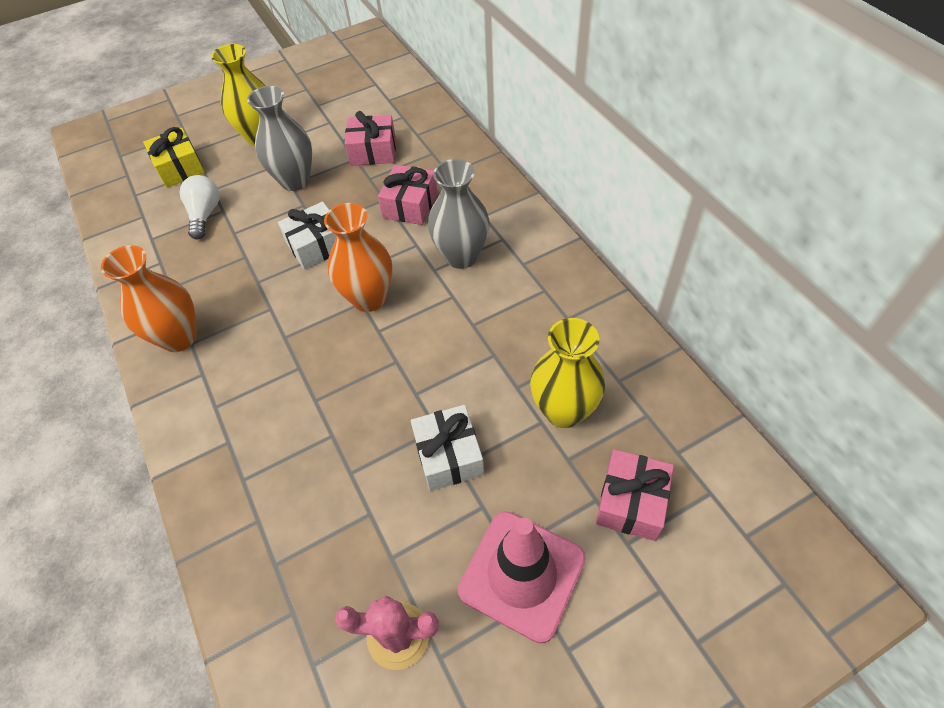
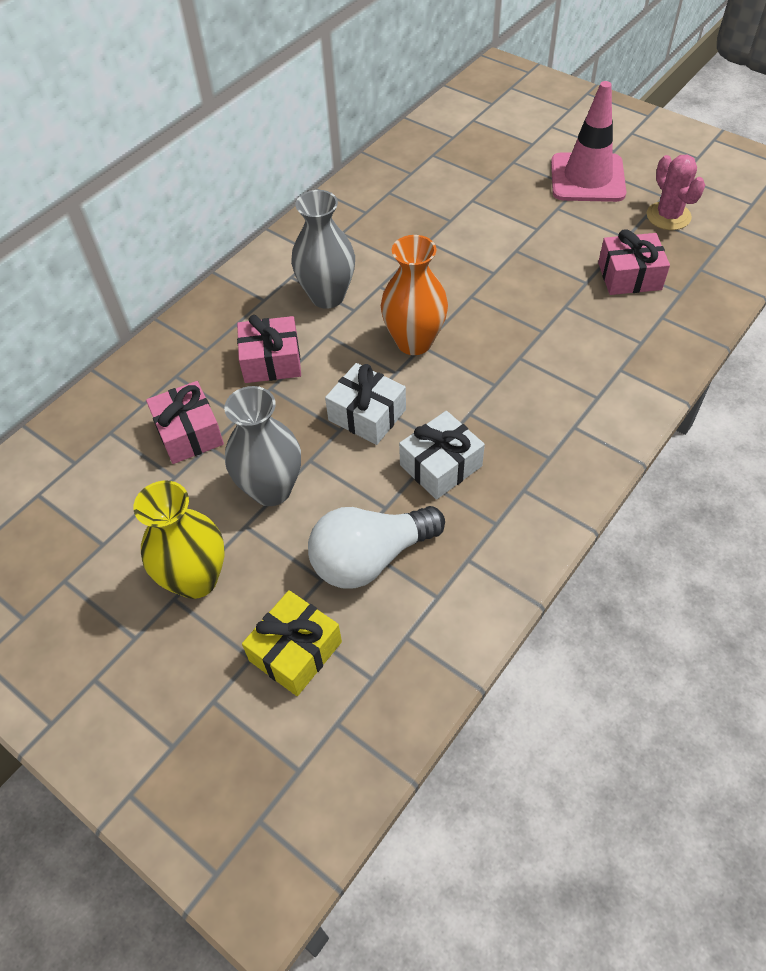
camera: 115 degrees left, 0 degrees up
(179, 338) = (550, 471): orange vase -> none
(205, 214) = (370, 558): white light bulb -> white light bulb, size x1.51
(449, 455) = (533, 236): white gift -> white gift (440, 465)
(563, 411) = (455, 191): yellow vase -> none
(631, 502) = (504, 147): pink gift -> pink gift (629, 276)

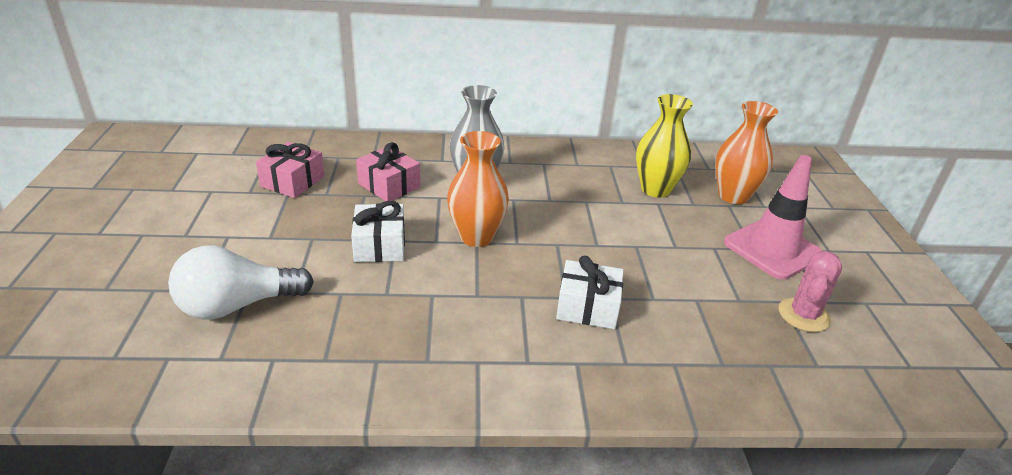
camera: 45 degrees right, 20 degrees down
(196, 579) = (164, 236): yellow vase -> yellow vase (655, 189)
(271, 489) = (270, 233): grey vase -> none
(295, 651) = (122, 306): yellow gift -> none
(370, 558) = (237, 305): white light bulb -> white light bulb turned 45 degrees counterclockwise
(440, 465) = (362, 302): white gift -> white gift (587, 307)
(504, 150) = (733, 196): none -> orange vase
(629, 276) = (695, 321): pink gift -> none

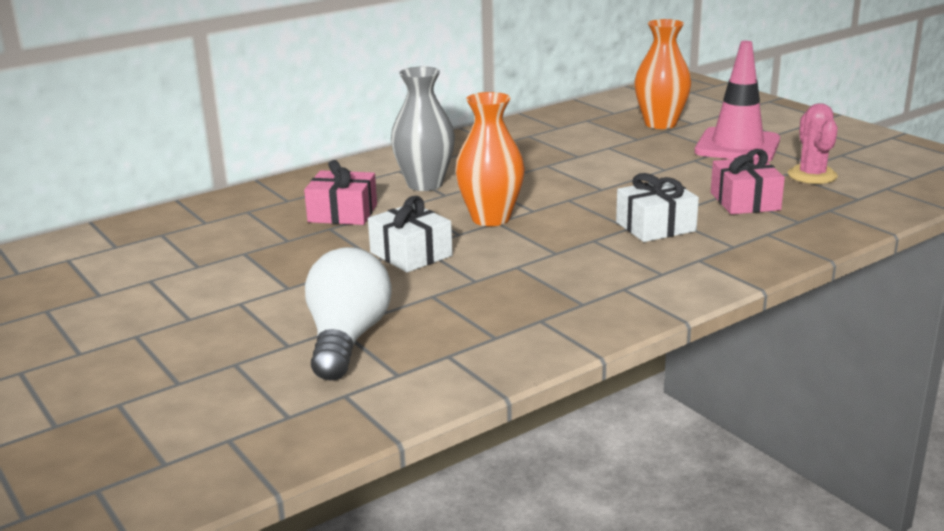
camera: 30 degrees left, 10 degrees down
(237, 305) = (347, 339): white light bulb -> white light bulb turned 150 degrees clockwise
(292, 181) = (232, 243): pink gift -> pink gift (745, 201)
(655, 189) = (592, 139): yellow vase -> none

